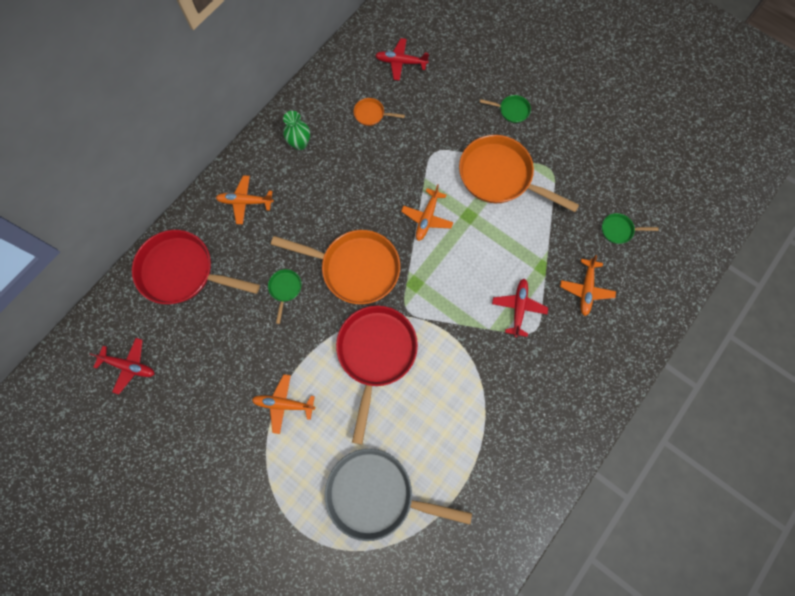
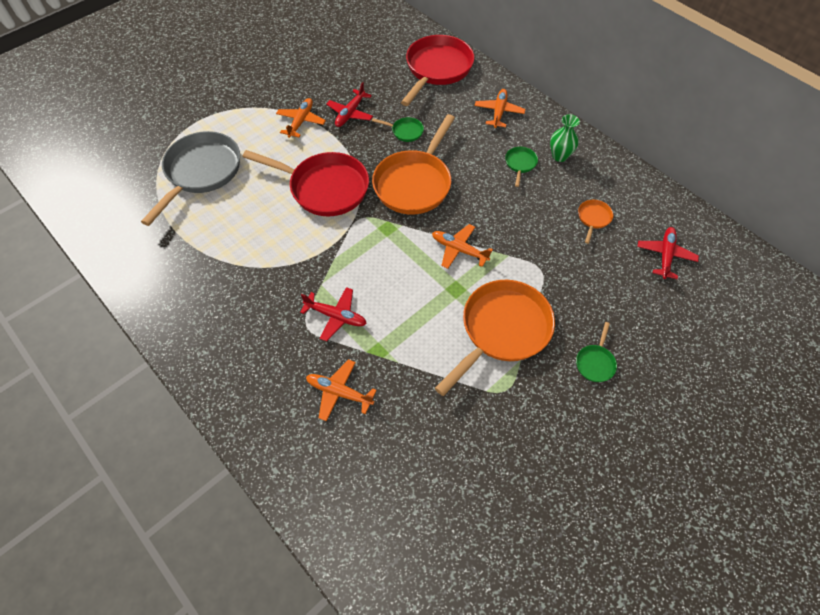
camera: 100 degrees right, 15 degrees down
(129, 366) = (363, 37): red plane -> red plane (350, 113)
(619, 230) = (408, 453): green pan -> green pan (520, 164)

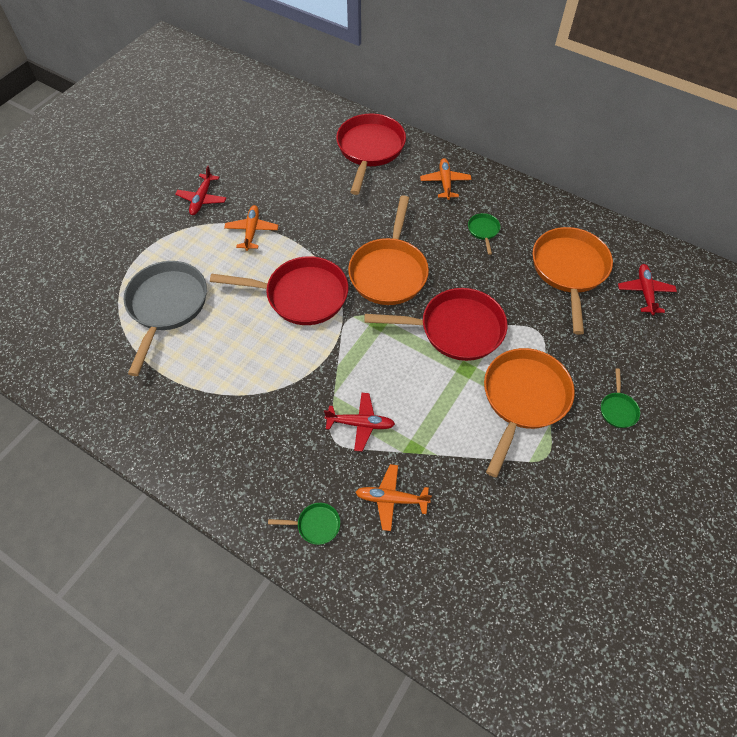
camera: 15 degrees left, 0 degrees up
(350, 113) = (299, 212): red plane -> red plane (202, 199)
(405, 131) = (361, 220): green pan -> green pan (315, 525)
(459, 250) = (456, 329): orange plane -> red pan
(559, 156) = (517, 215): green vase -> none
(593, 218) = (569, 270): orange pan -> orange pan, size x2.33

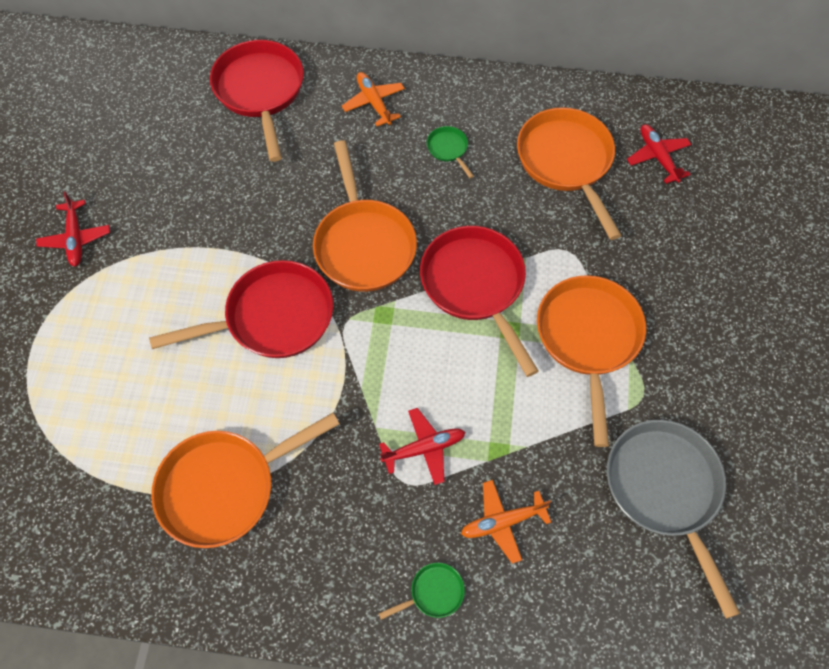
camera: 25 degrees left, 5 degrees up
(167, 306) = (107, 402): grey pan -> grey pan (665, 490)
(211, 391) = (224, 487): none -> orange pan
(252, 231) = (165, 257): orange plane -> none
(456, 329) = (475, 286): red pan -> red pan turned 90 degrees counterclockwise
(618, 409) = (691, 308): green pan -> none

